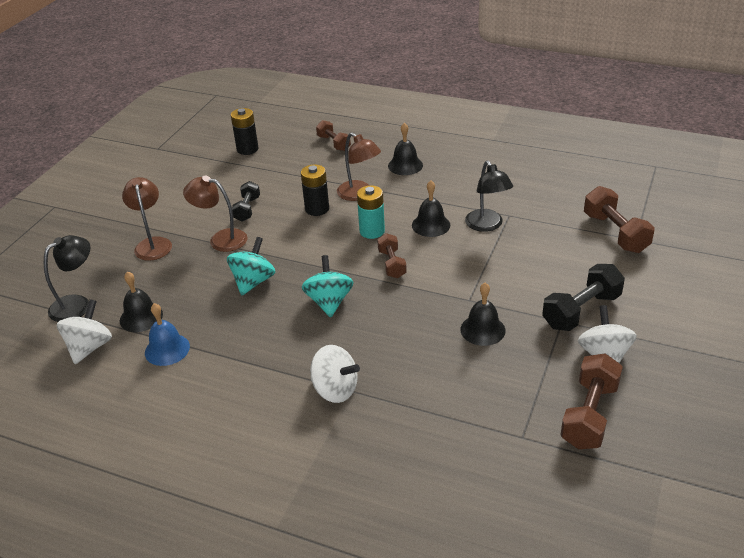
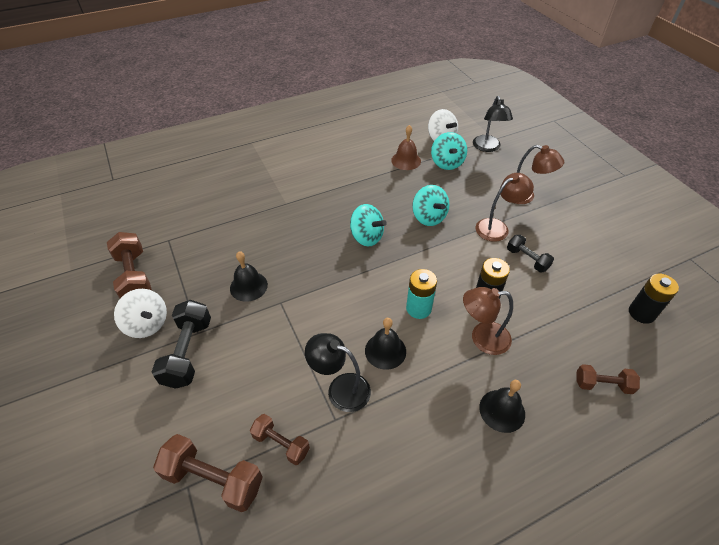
camera: 130 degrees right, 10 degrees up
(141, 317) = (447, 163): black bell -> turquoise spinning top
(167, 349) = (406, 160): blue bell -> brown bell
(335, 390) = (295, 198): white spinning top -> none
(392, 264) = (366, 291): brown dumbbell -> brown dumbbell (281, 443)

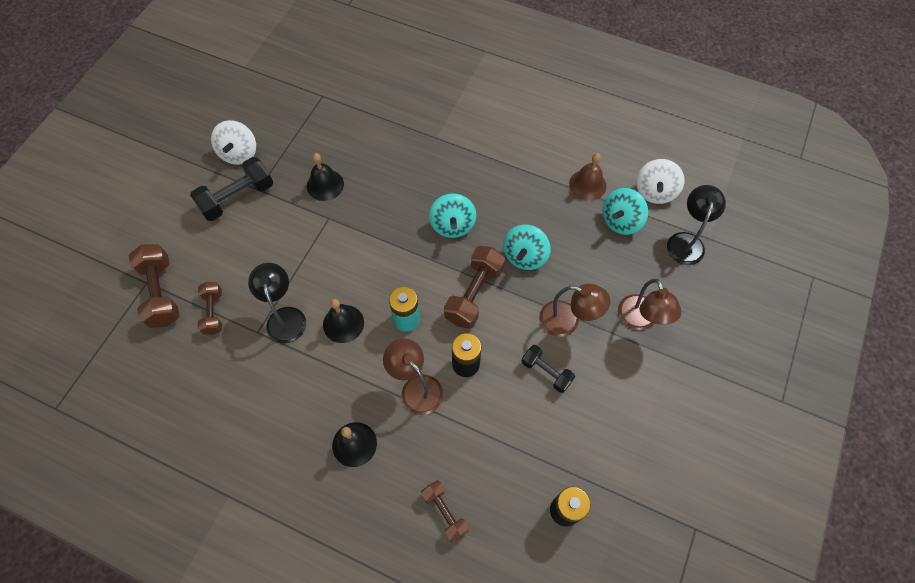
camera: 50 degrees right, 15 degrees up
(134, 276) = (271, 108): brown dumbbell -> brown dumbbell (474, 294)
(487, 147) = (686, 241): black lamp -> black lamp turned 150 degrees clockwise
(527, 259) = (546, 372): black dumbbell -> black dumbbell turned 60 degrees counterclockwise

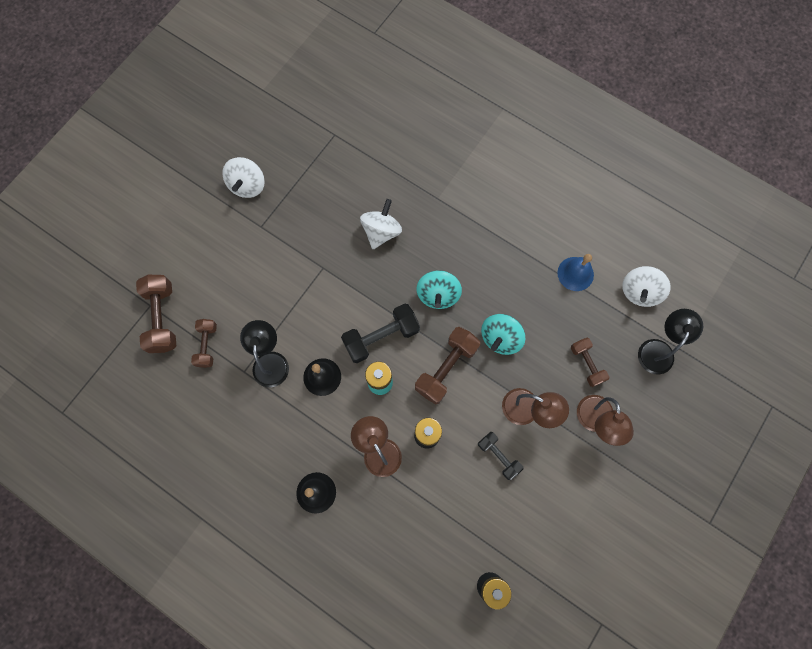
camera: 10 degrees right, 10 degrees up
(237, 198) = (241, 233): black dumbbell -> black dumbbell (381, 337)
(325, 185) = (324, 232): black bell -> none
(384, 176) = (381, 232): none -> white spinning top
(444, 512) = (385, 568): brown dumbbell -> brown dumbbell (586, 364)
(587, 185) = (575, 273): brown bell -> blue bell
(620, 221) = (599, 317): turquoise spinning top -> none

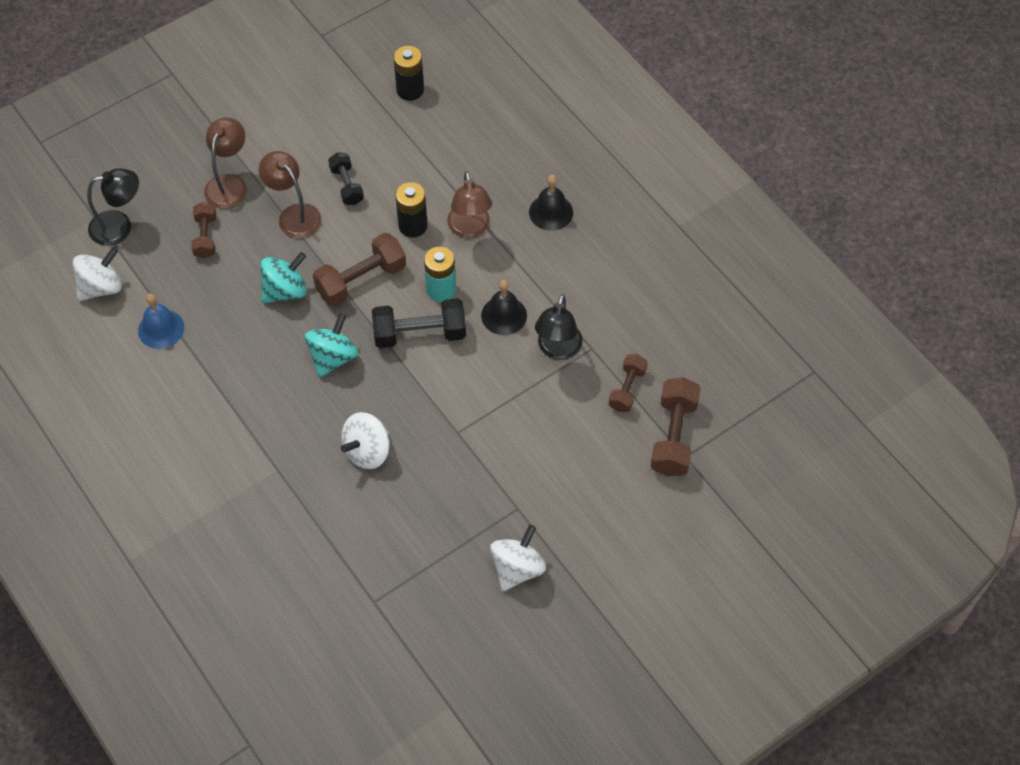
camera: 160 degrees left, 15 degrees down
(658, 349) = (119, 226): black lamp -> black lamp turned 150 degrees counterclockwise

